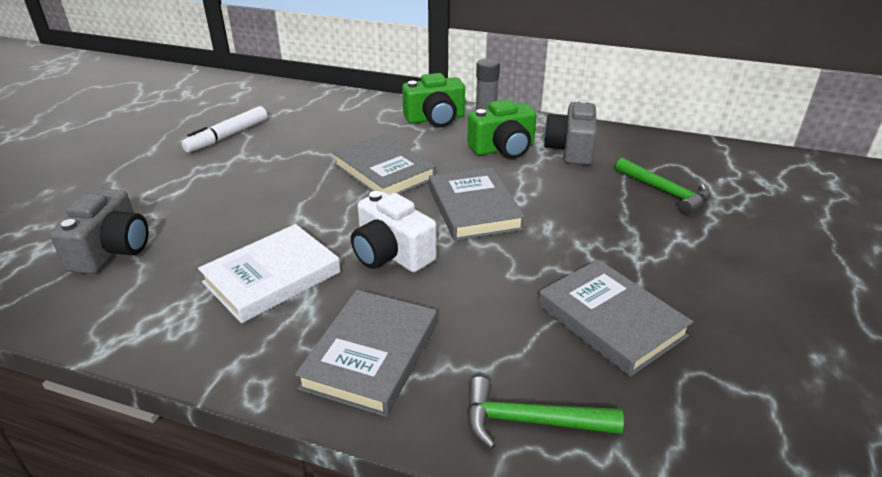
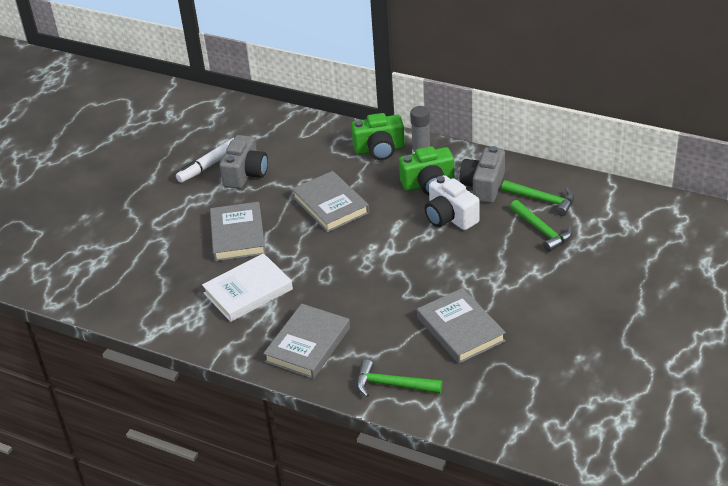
camera: 10 degrees right, 5 degrees up
(112, 250) = (141, 267): grey camera -> grey camera (245, 174)
(391, 254) = (328, 277): white camera -> white camera (450, 217)
(474, 208) = (392, 241): grey book -> grey book (238, 235)
(649, 161) = (542, 200): none -> green hammer

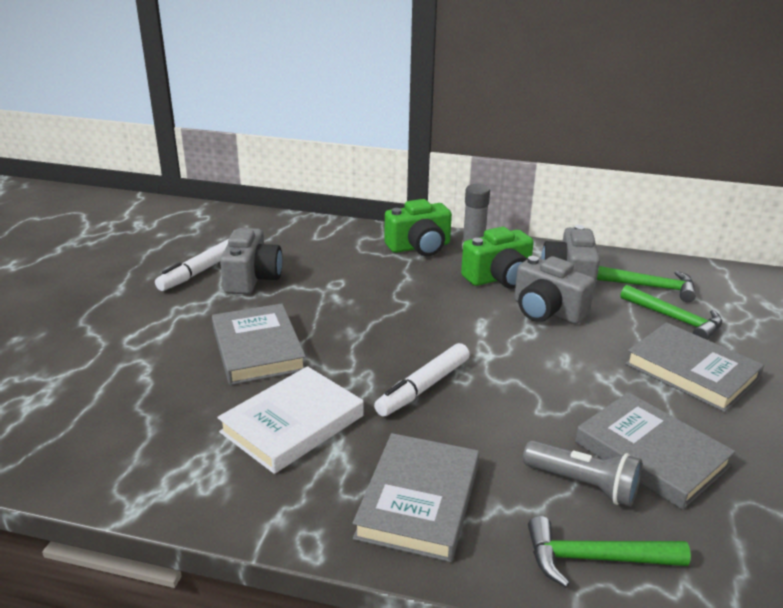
camera: 15 degrees left, 10 degrees down
(330, 205) = (380, 306): grey book -> grey book (691, 371)
(337, 272) = (423, 387): none -> white marker
(408, 344) = (583, 485): none -> grey flashlight
(450, 217) = (547, 311): white camera -> grey camera

